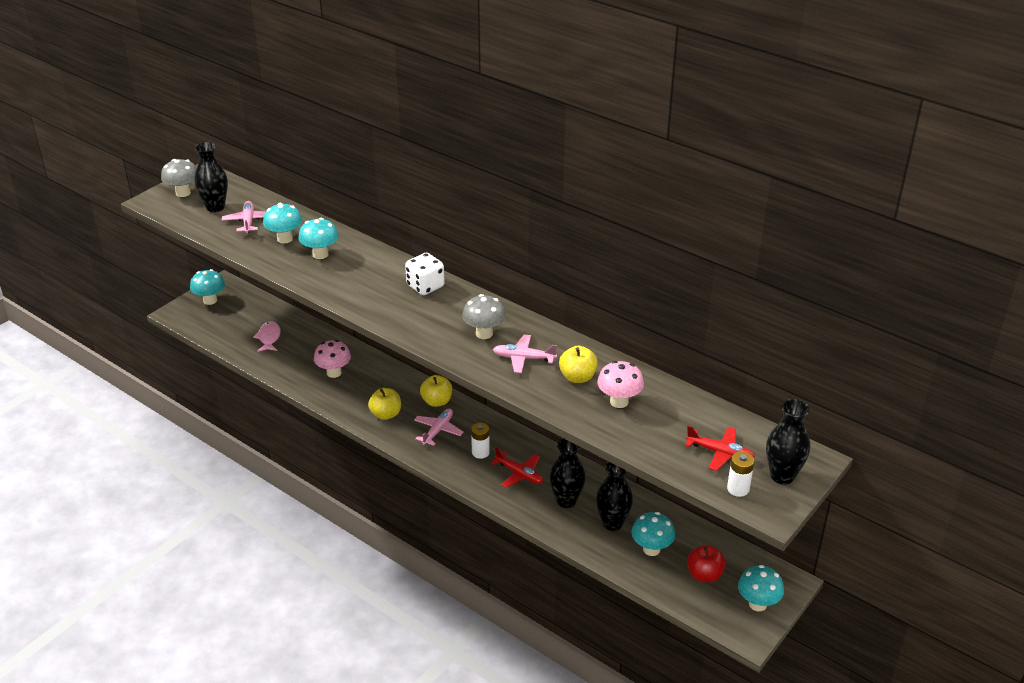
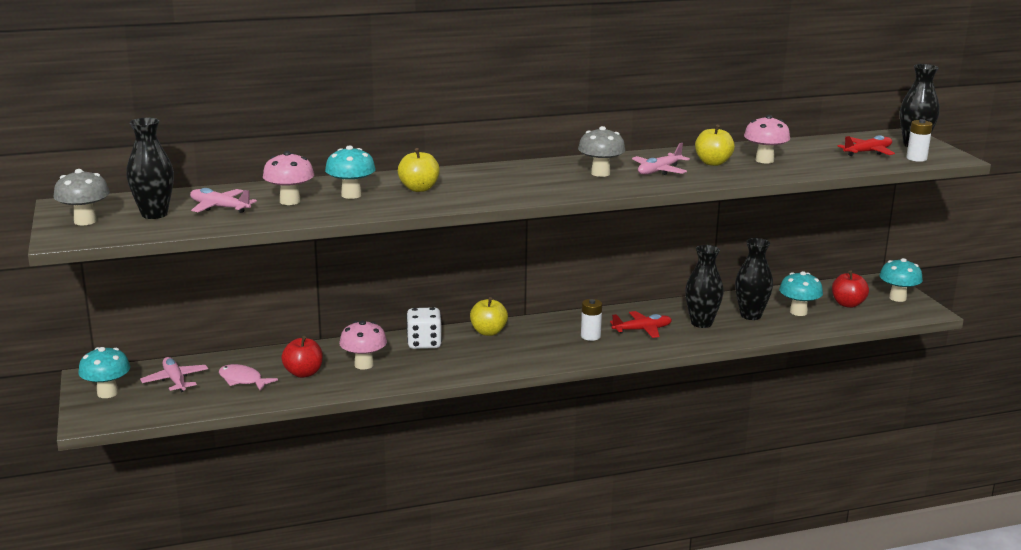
camera: 55 degrees left, 15 degrees down
(285, 239) = (290, 201): turquoise mushroom -> pink mushroom
(299, 355) = (303, 373): none -> red apple
(386, 414) = (471, 360): yellow apple -> yellow apple (419, 189)
(425, 286) = (488, 174): white dice -> white dice (424, 343)
(438, 430) = (532, 344): pink plane -> pink plane (175, 380)

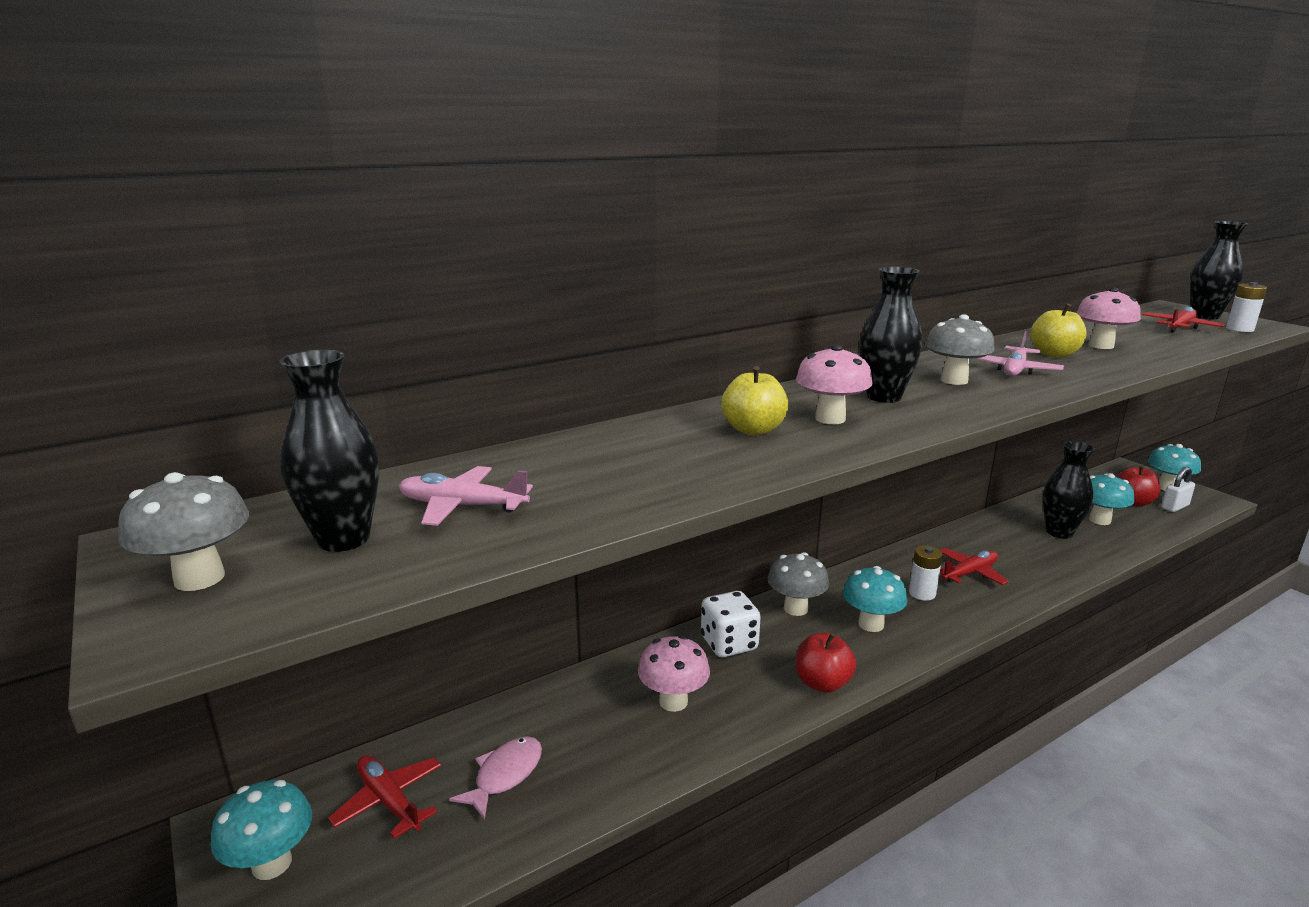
camera: 15 degrees left, 0 degrees up
(175, 380) = (389, 801): pink plane -> red plane
(243, 380) = (505, 775): pink fish -> pink fish turned 105 degrees clockwise
(290, 201) = (577, 477): pink mushroom -> pink mushroom (830, 419)
(303, 373) = (594, 738): red apple -> red apple (822, 683)
(351, 195) = (664, 453): turquoise mushroom -> turquoise mushroom (871, 624)
(488, 332) = (795, 608): yellow apple -> grey mushroom
(701, 323) = (1021, 552): black vase -> black vase (884, 397)
(881, 311) = (1174, 507): none -> white padlock

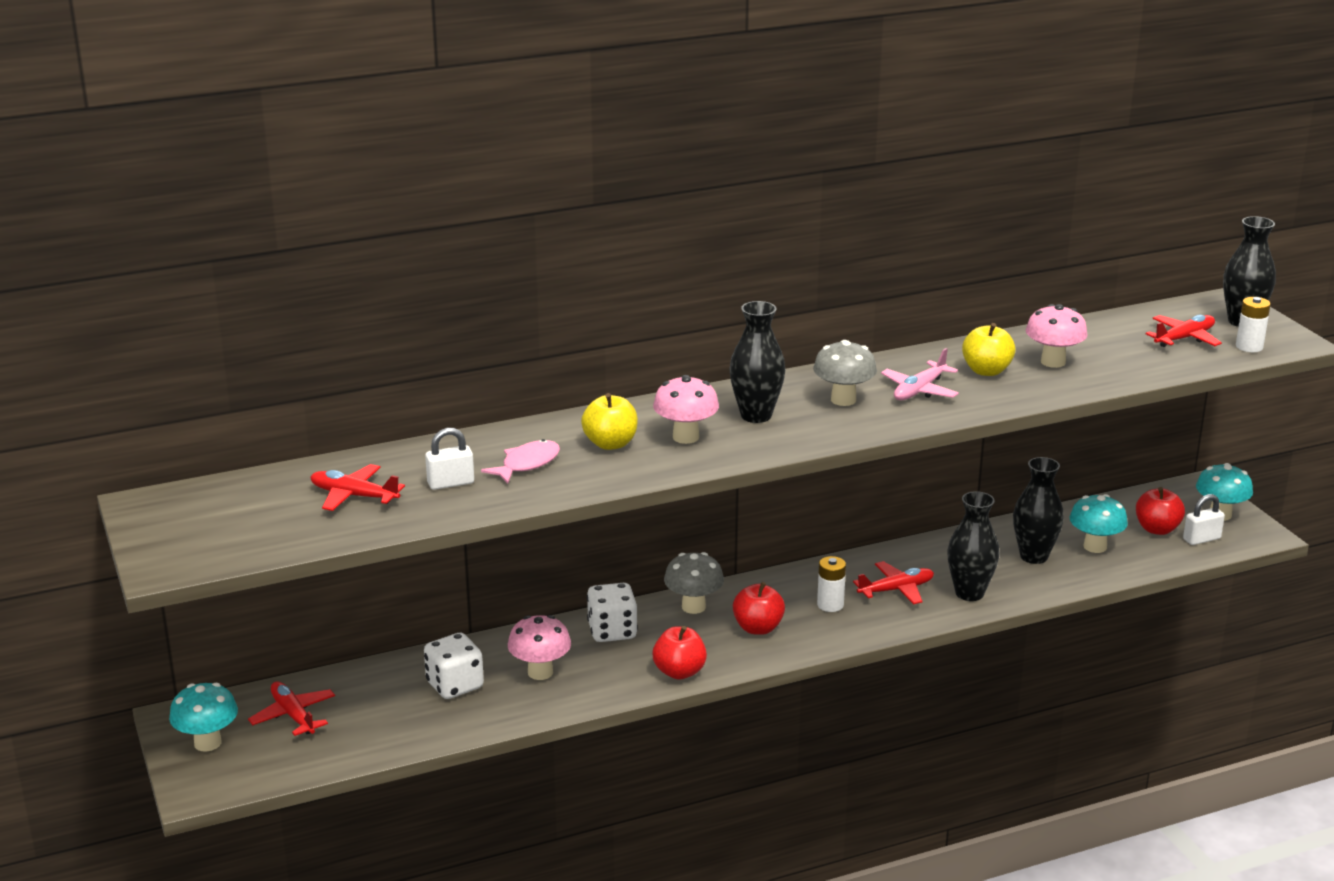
camera: 10 degrees right, 5 degrees up
(199, 578) = (181, 533): grey mushroom -> none
(344, 539) = (270, 514): black vase -> black vase (969, 593)
(462, 506) = (354, 496): pink plane -> red plane
(505, 775) = (384, 709): pink fish -> pink fish (527, 464)
(582, 731) = (455, 685): none -> white dice
(587, 482) = (450, 483): none -> white padlock
(871, 624) = (758, 628): turquoise mushroom -> red apple

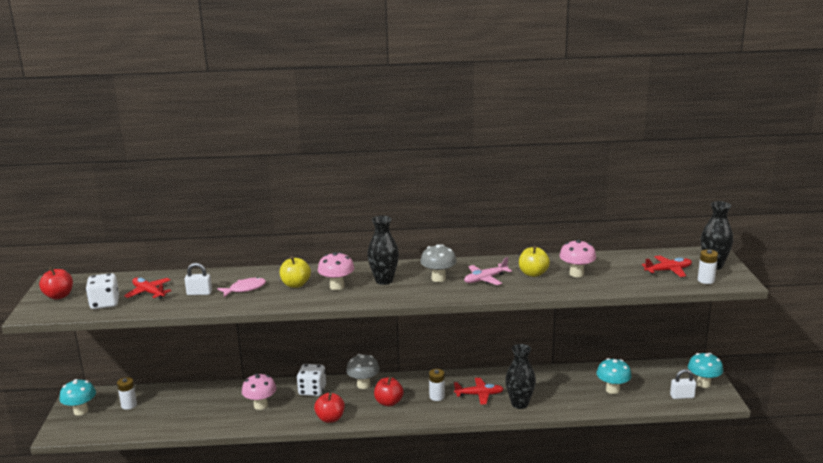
camera: 20 degrees right, 5 degrees down
(293, 715) = (129, 405): red plane -> white battery
(455, 685) = (214, 404): white dice -> white dice (105, 303)
(1034, 556) = (572, 389): black vase -> none
(1157, 529) = (657, 386): red apple -> red apple (59, 296)

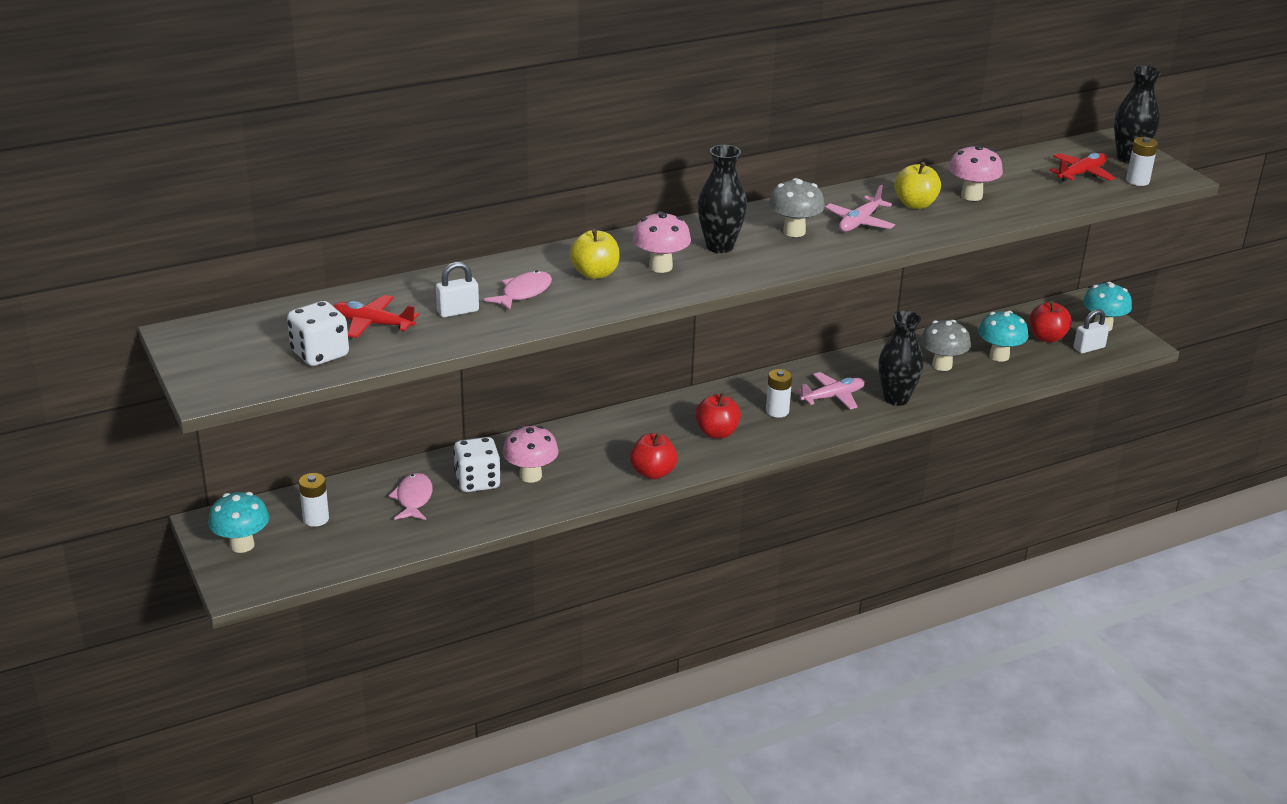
camera: 25 degrees left, 10 degrees up
(59, 296) = (222, 355): red apple -> red apple (1047, 337)
(187, 405) = (413, 499): none -> pink fish
(312, 390) = (589, 438): white dice -> white dice (477, 482)
(363, 385) = (658, 415): grey mushroom -> grey mushroom (942, 365)
(479, 395) = (833, 397): red plane -> pink plane

